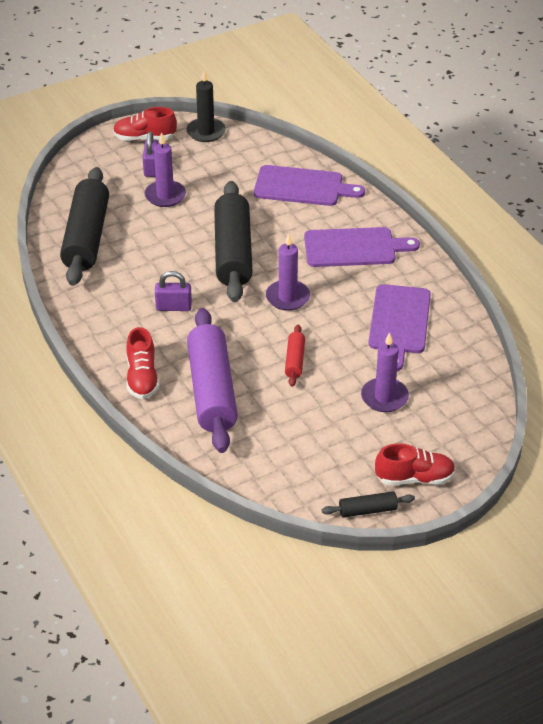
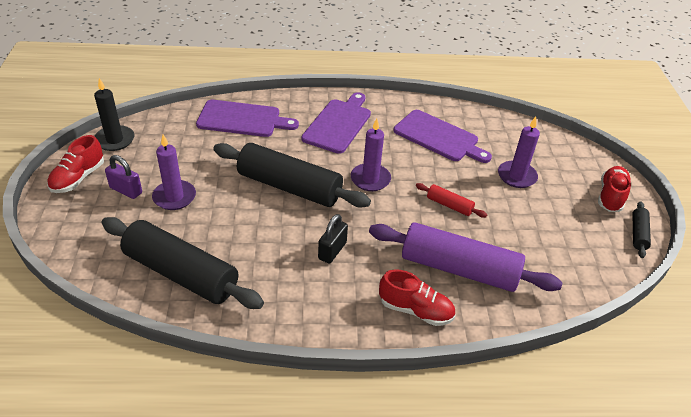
camera: 65 degrees left, 0 degrees up
(174, 307) = (332, 251): purple padlock -> black padlock
(302, 187) = (242, 119): purple cutting board -> purple cutting board turned 60 degrees clockwise

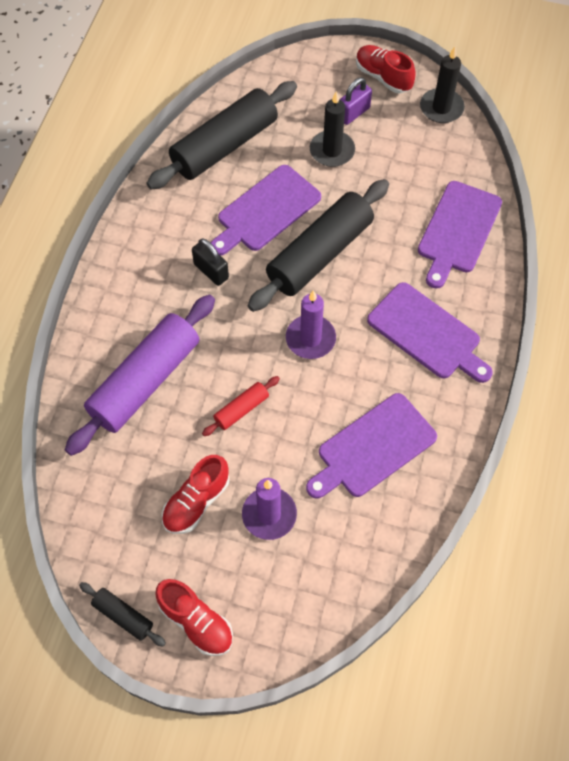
camera: 110 degrees right, 20 degrees up
(174, 197) = (332, 151): purple candle -> black candle
(254, 227) = (266, 211): none -> purple cutting board
(415, 310) = (110, 321): red shoe -> red shoe (196, 501)

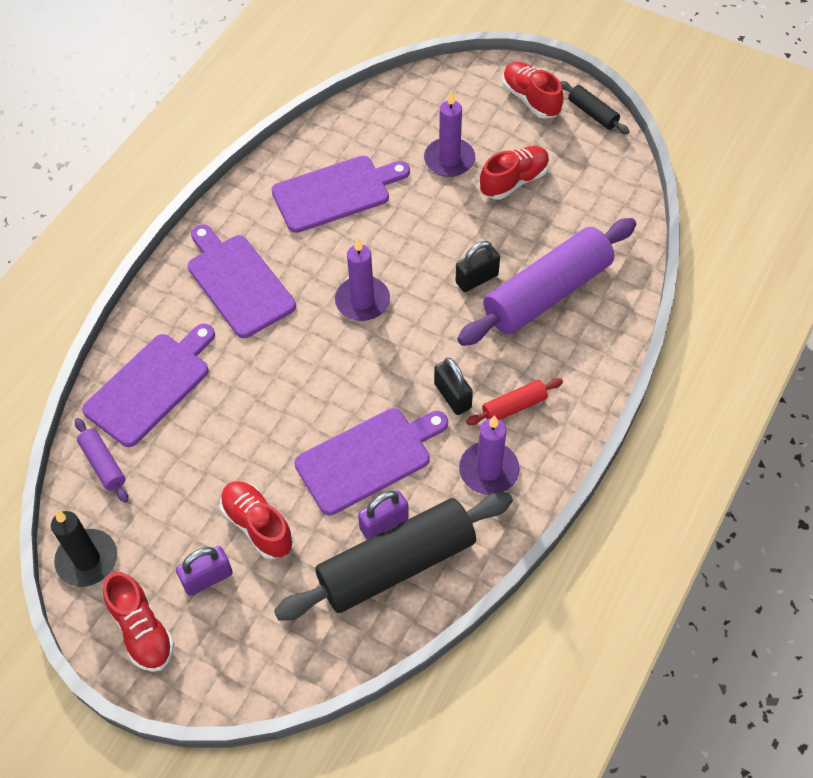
camera: 165 degrees left, 5 degrees down
(171, 220) = (488, 470): none -> purple candle
(212, 382) = (477, 279): none -> black padlock
(241, 169) = (384, 523): none -> purple padlock
(241, 409) = (453, 248): red rolling pin -> red rolling pin (514, 406)
(319, 254) = (321, 390): black rolling pin -> none
(332, 151) = (258, 525): black candle -> red shoe
(464, 168) = (103, 464): none -> purple rolling pin

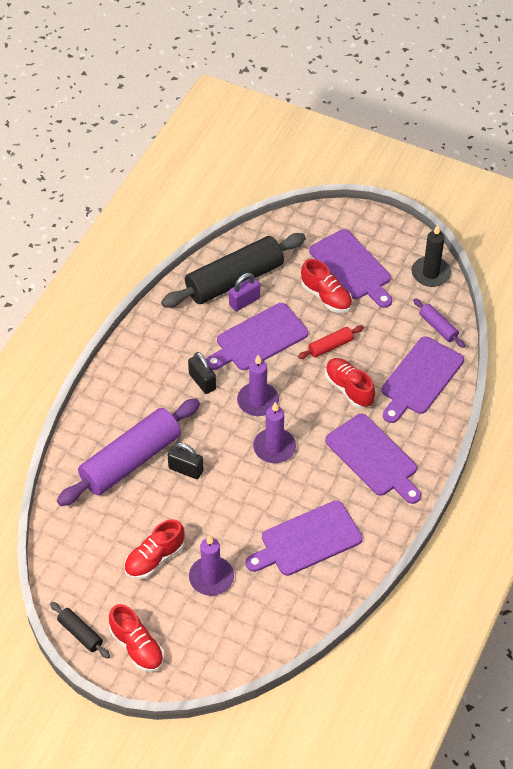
camera: 175 degrees right, 5 degrees down
(142, 630) = (385, 240): red shoe -> red shoe (349, 389)
(207, 578) = (352, 267): purple padlock -> purple cutting board
(477, 279) = (186, 469): black padlock -> black padlock turned 60 degrees clockwise
(488, 470) = (176, 335): purple candle -> purple candle (258, 401)
(514, 406) = (158, 376): red rolling pin -> red rolling pin (330, 346)

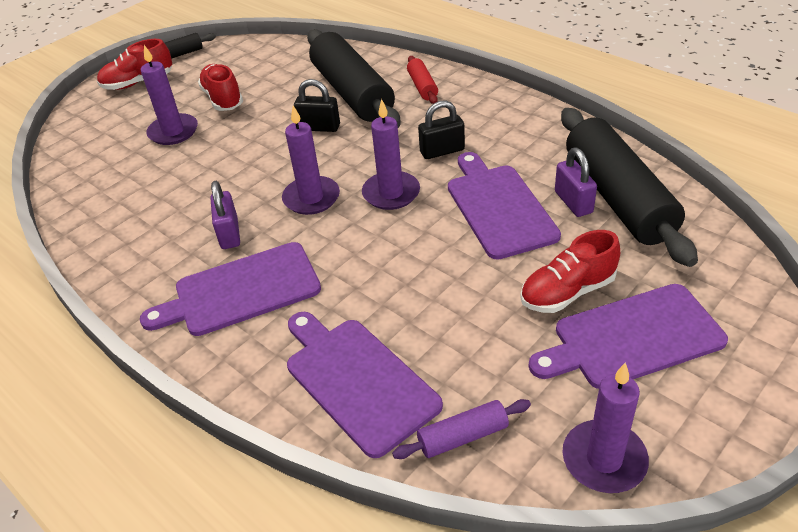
camera: 110 degrees right, 10 degrees down
(131, 460) = (352, 93): purple rolling pin -> black rolling pin
(186, 469) = (319, 127): black padlock -> black padlock turned 60 degrees clockwise
(307, 540) = (163, 207): purple cutting board -> none
(324, 485) = (229, 234): none -> purple padlock
(330, 346) = (462, 280): red rolling pin -> red rolling pin (422, 86)
(349, 389) = (373, 286): red shoe -> none
(430, 273) = (604, 459): black candle -> purple candle

